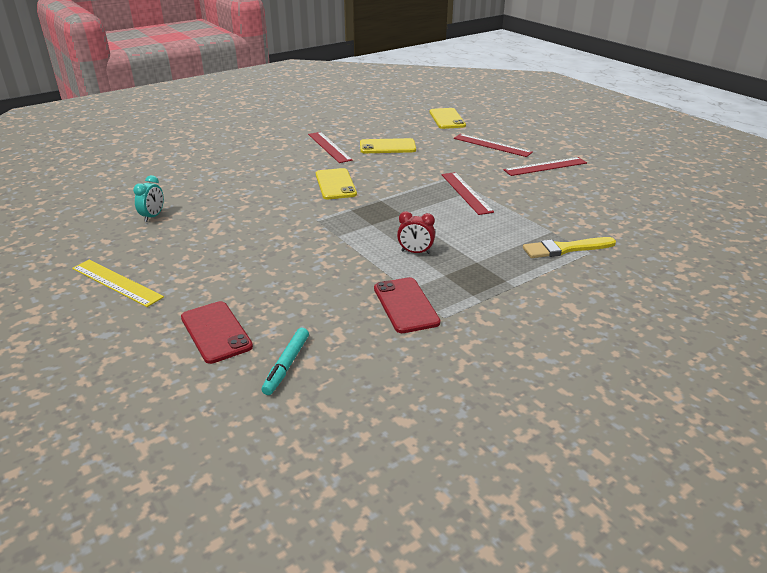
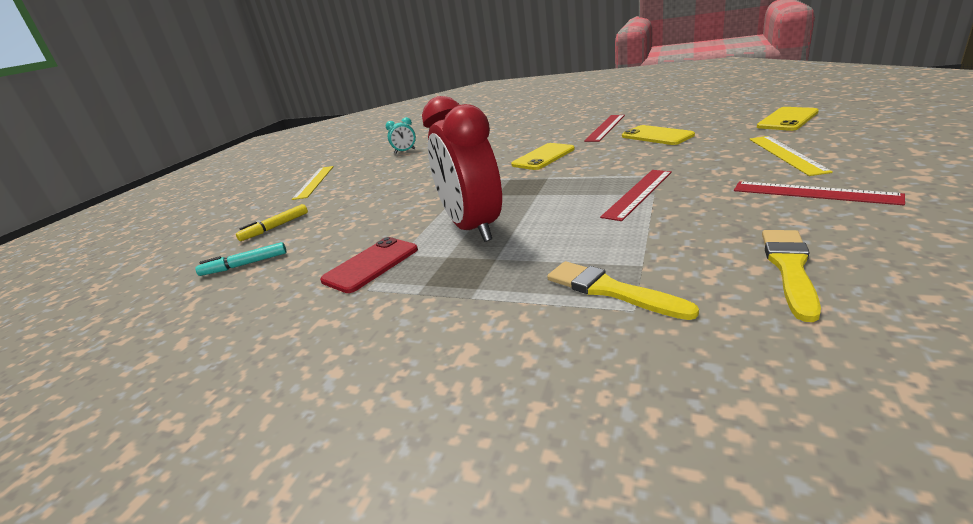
camera: 60 degrees right, 5 degrees down
(216, 332) = (275, 227): red phone -> yellow marker
(415, 252) = (473, 228): red clock -> red clock, size x2.45
(492, 145) = (786, 154): red ruler -> yellow ruler
(603, 208) = (790, 268): none -> yellow brush

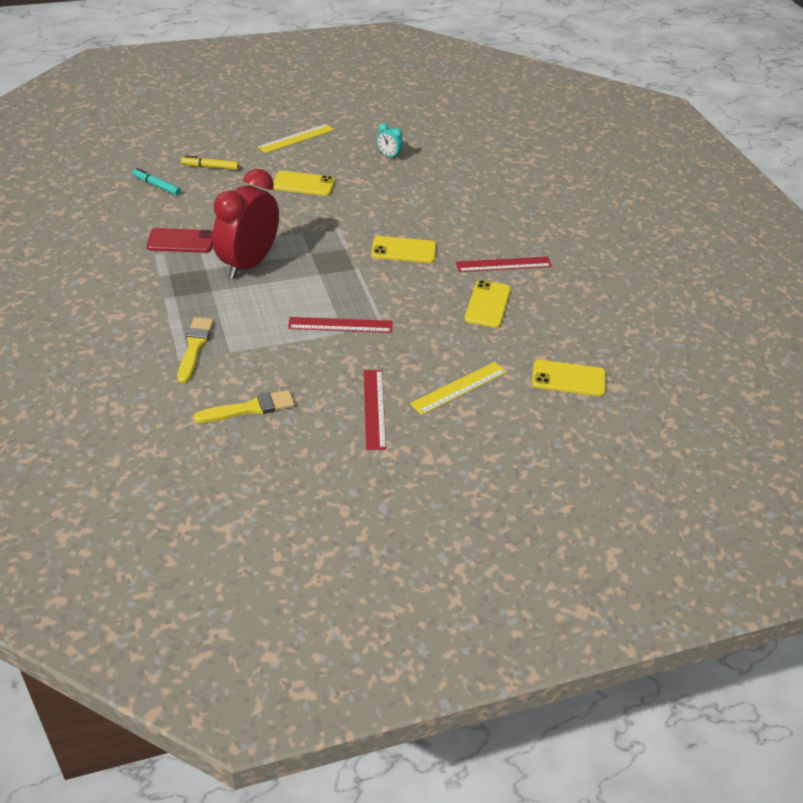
camera: 45 degrees right, 15 degrees up
(384, 186) = (303, 184): none -> yellow phone

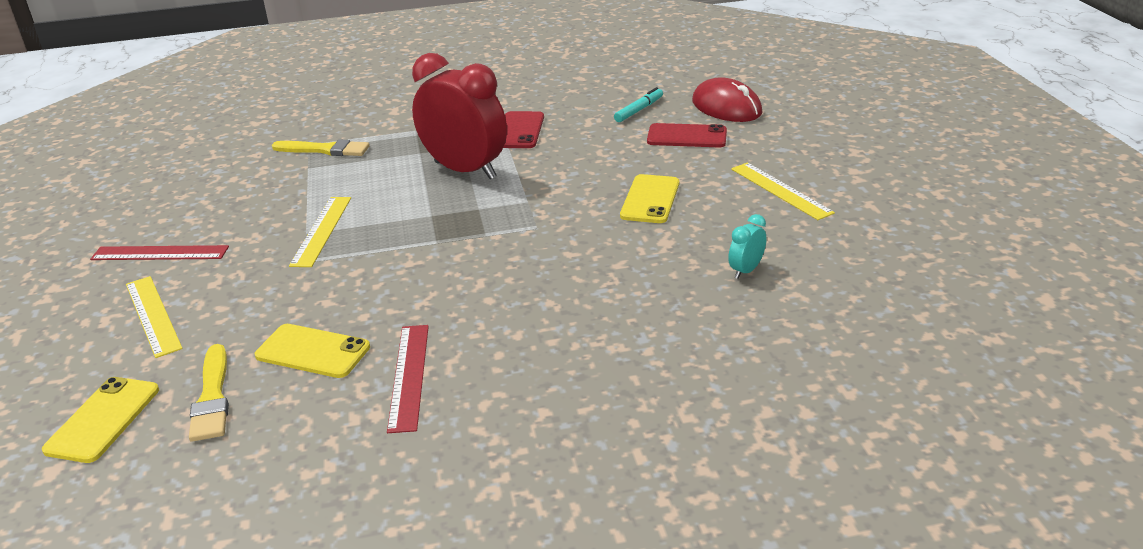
camera: 100 degrees right, 10 degrees down
(163, 149) = (726, 107): none -> red mouse
(210, 167) = (687, 136): yellow marker -> red phone
(250, 408) = (212, 182): yellow brush -> yellow brush (212, 397)
(340, 325) = (322, 231): red ruler -> yellow ruler
(403, 250) = (470, 279): yellow phone -> none

